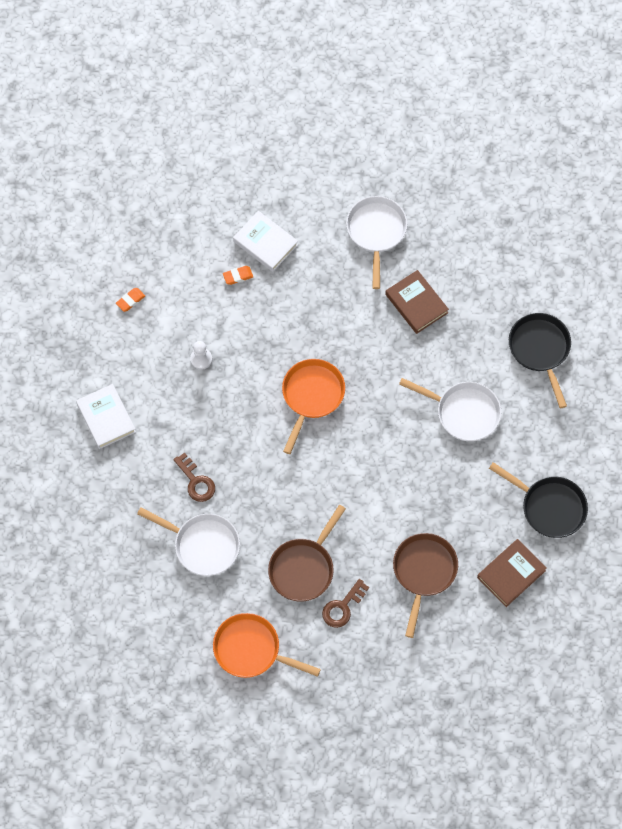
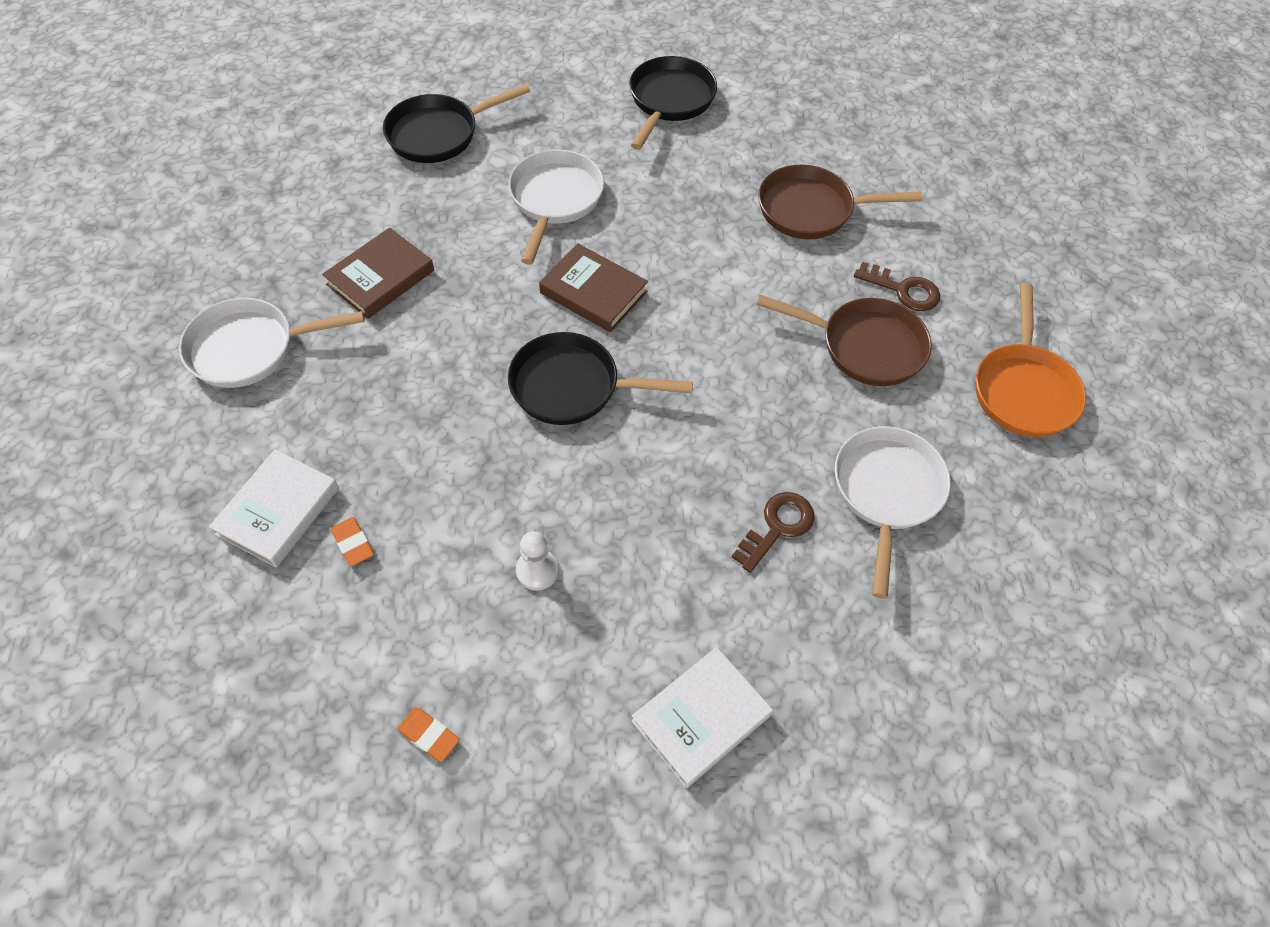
camera: 105 degrees left, 10 degrees down
(311, 396) = (572, 386): orange pan -> black pan
(511, 574) = (776, 125): brown book -> brown book (593, 292)

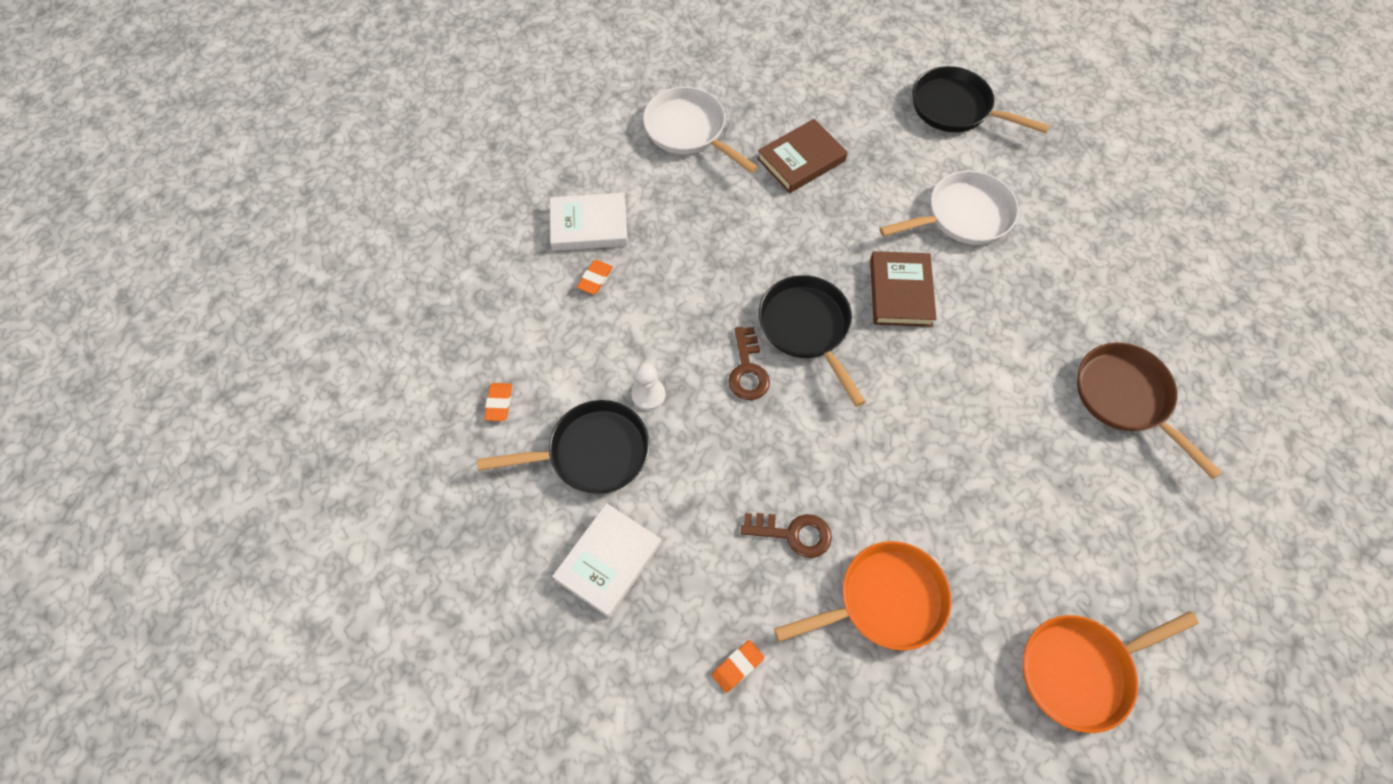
camera: 60 degrees right, 5 degrees up
(380, 277) = (801, 160): brown book -> brown book turned 45 degrees counterclockwise
(670, 101) = (1142, 230): black pan -> black pan (592, 453)
(701, 719) = (608, 561): white book -> white book turned 75 degrees counterclockwise
(865, 346) = (1016, 514): brown pan -> none
(882, 655) = (737, 666): none -> orange eraser
(886, 492) = (884, 601): white pan -> orange pan
(903, 290) = (1104, 516): brown key -> brown key (747, 370)

